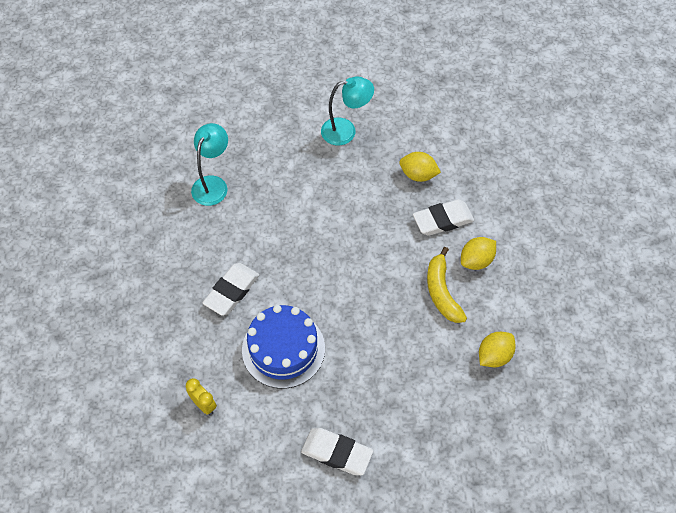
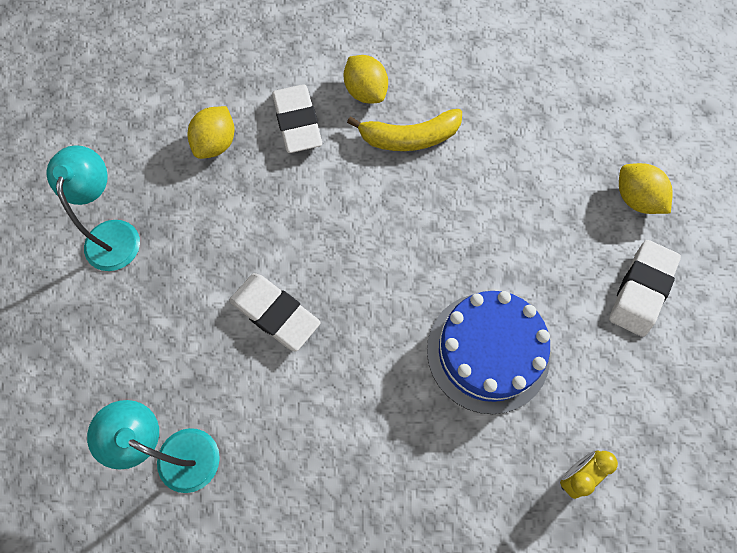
camera: 85 degrees left, 10 degrees up
(231, 291) = (386, 426): white eraser -> white eraser (275, 313)
(494, 356) = (504, 92): yellow lemon -> yellow lemon (636, 199)

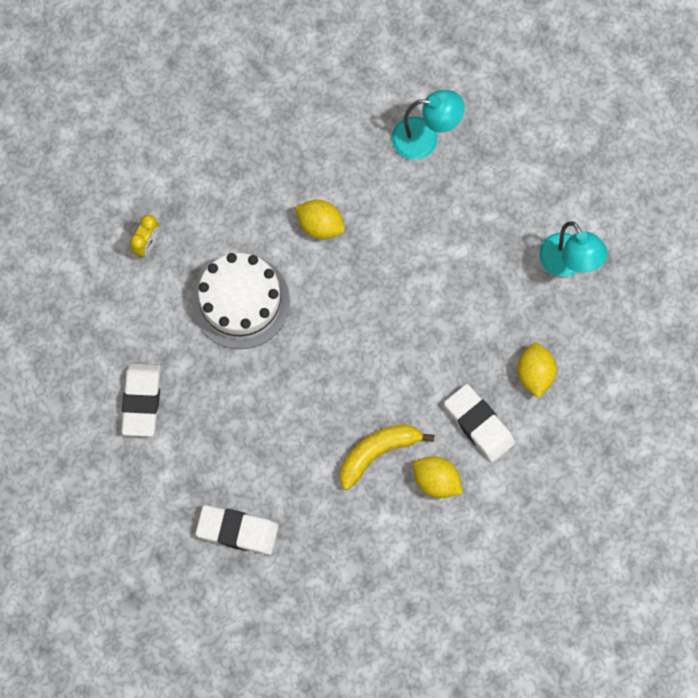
camera: 155 degrees right, 5 degrees up
(275, 313) = (410, 259): white eraser -> white eraser (237, 531)
(488, 352) = (240, 301): blue cake -> white cake
(636, 199) = (168, 480): yellow lemon -> yellow lemon (320, 225)

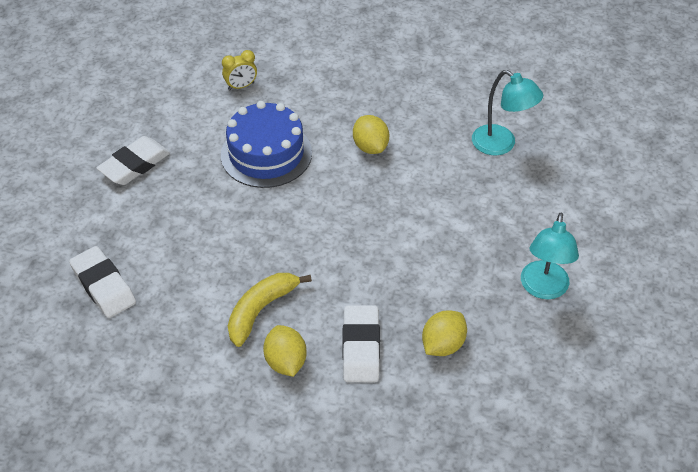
camera: 40 degrees right, 25 degrees down
(240, 301) = (266, 154): white cake -> blue cake
(378, 453) = (261, 310): yellow banana -> yellow banana turned 60 degrees counterclockwise

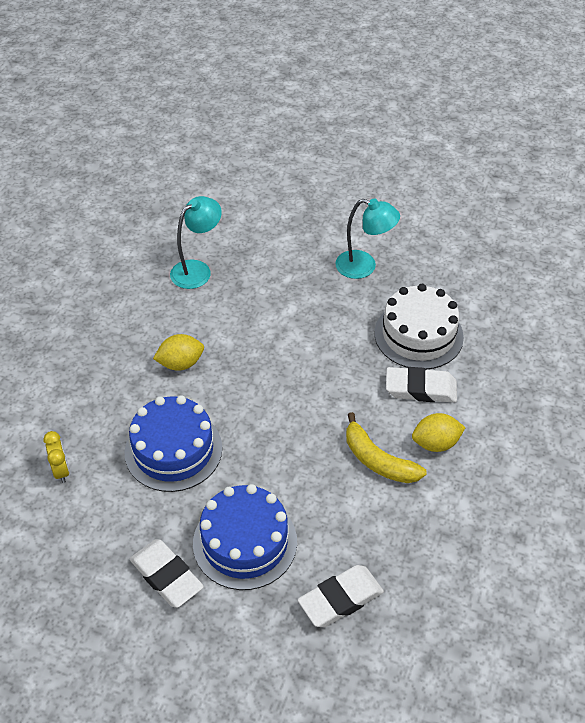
camera: 85 degrees left, 0 degrees up
(166, 213) = (245, 542): none -> blue cake
(443, 345) = (418, 335): yellow lemon -> white cake

